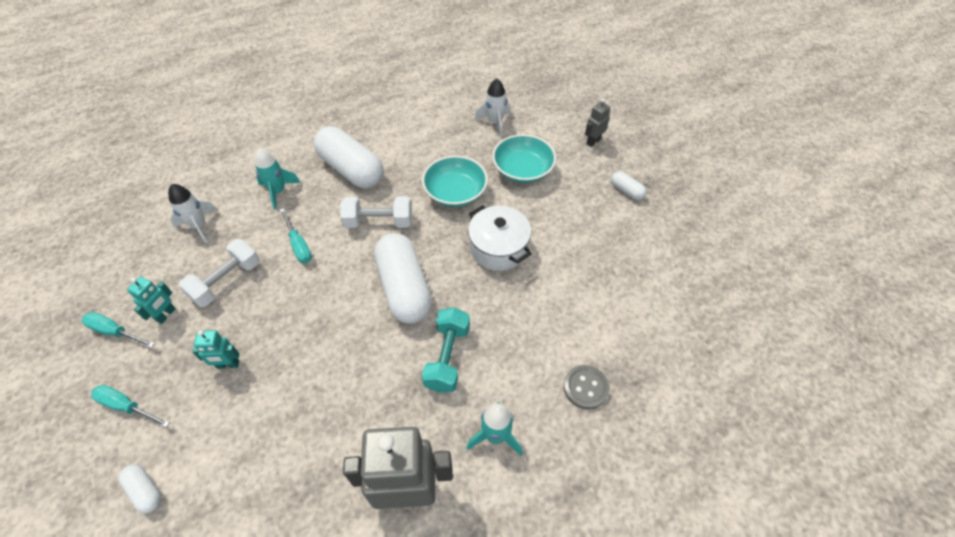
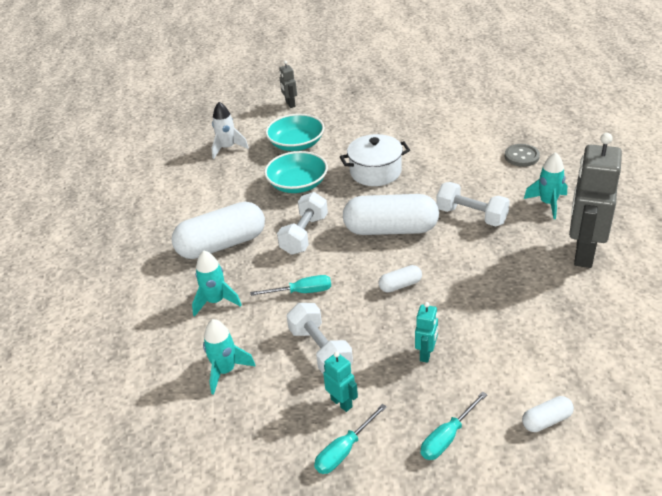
camera: 65 degrees left, 15 degrees down
(199, 226) = (225, 371): white rocket -> turquoise rocket
(447, 357) = (471, 216): turquoise dumbbell -> white dumbbell
(626, 191) = (353, 101): white capsule -> white capsule (400, 285)

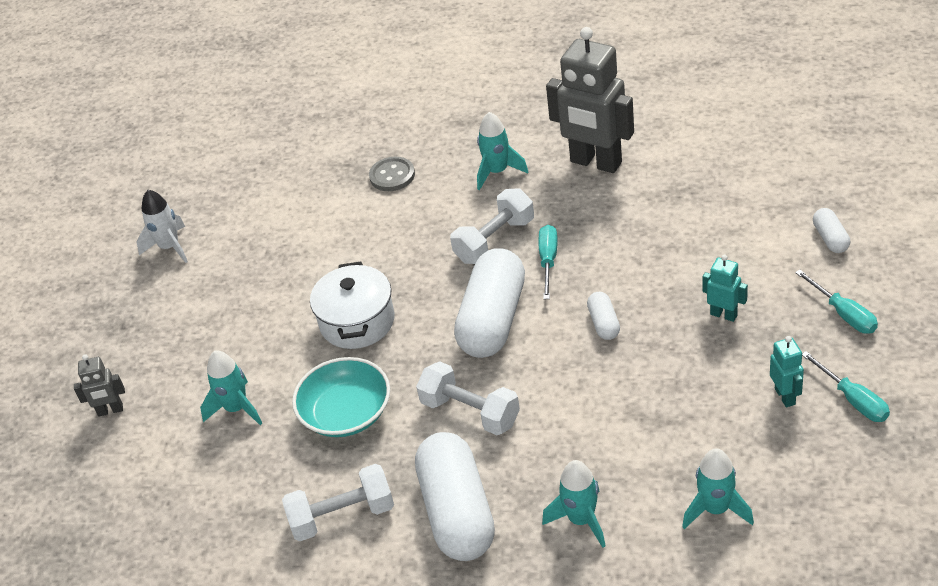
camera: 75 degrees left, 5 degrees up
(227, 148) = (199, 502): white rocket -> white rocket (170, 247)
(296, 144) = (236, 408): turquoise bowl -> turquoise rocket
(302, 292) = (588, 422): turquoise screwdriver -> turquoise screwdriver (548, 261)
(320, 350) = (699, 410): white dumbbell -> white dumbbell (342, 516)
(341, 403) = (785, 396): turquoise robot -> turquoise robot turned 105 degrees clockwise

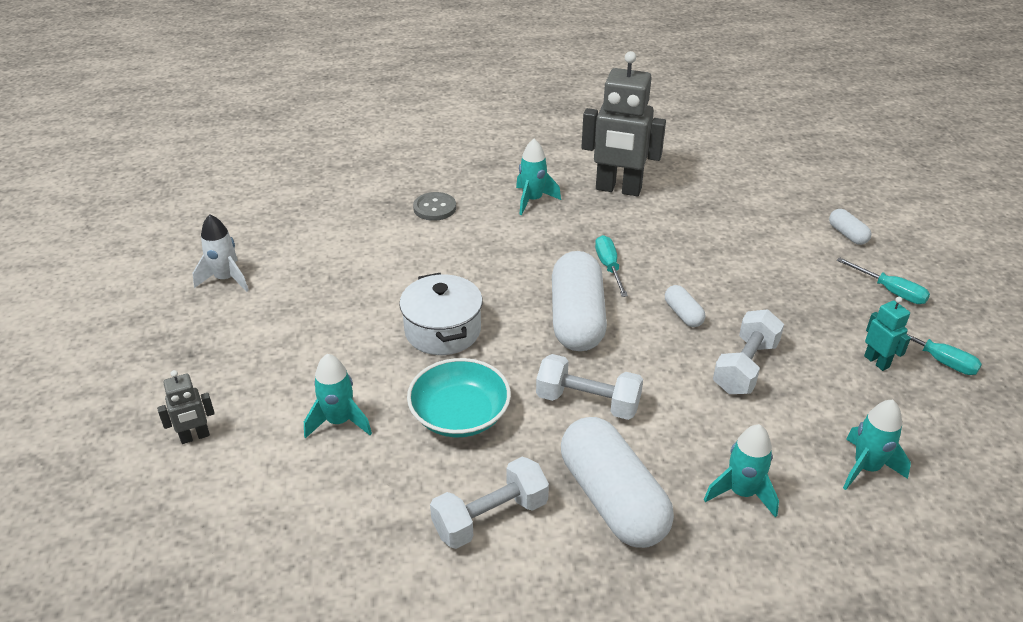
camera: 20 degrees left, 5 degrees down
(494, 240) = (552, 254): white dumbbell -> white dumbbell (745, 367)
(723, 314) = (787, 299): turquoise robot -> none

